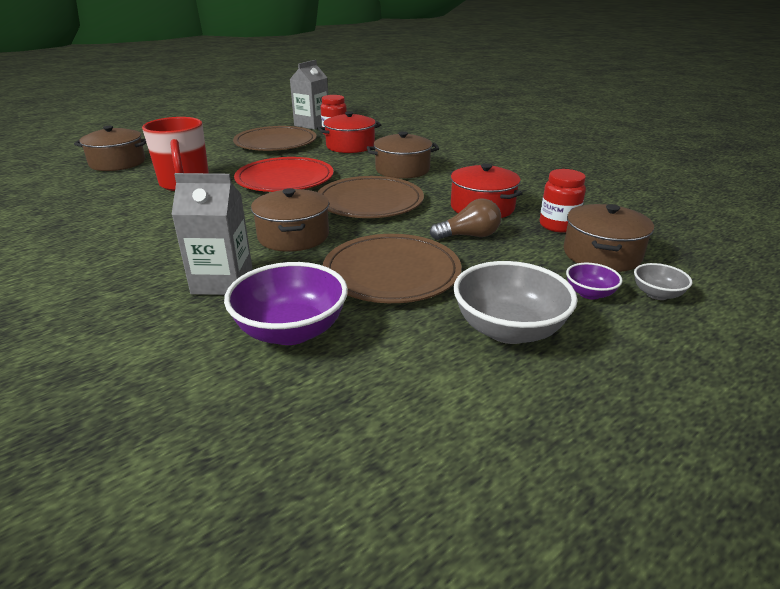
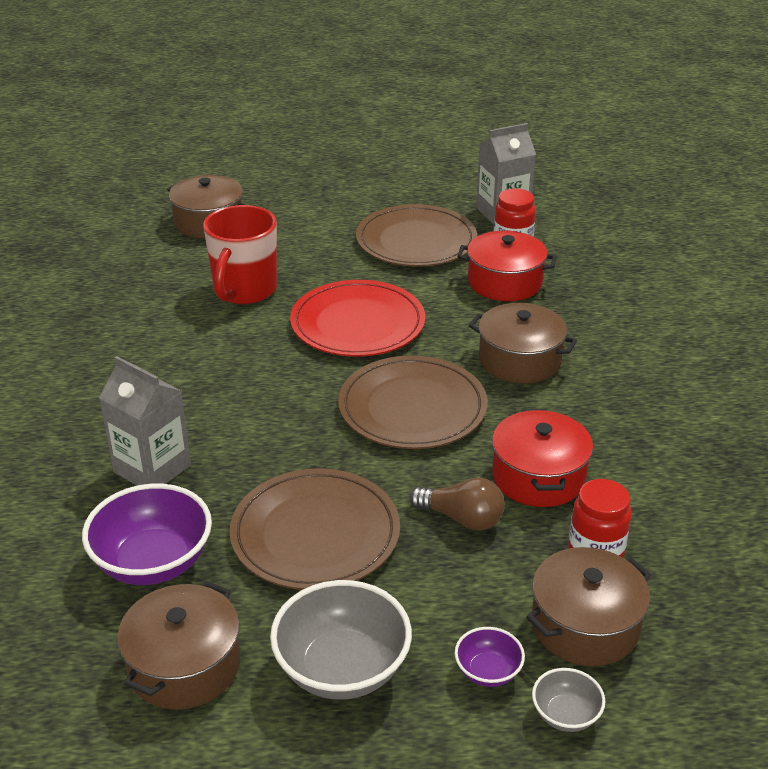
camera: 35 degrees right, 5 degrees up
(293, 236) = (274, 431): brown pot -> brown pot (184, 665)

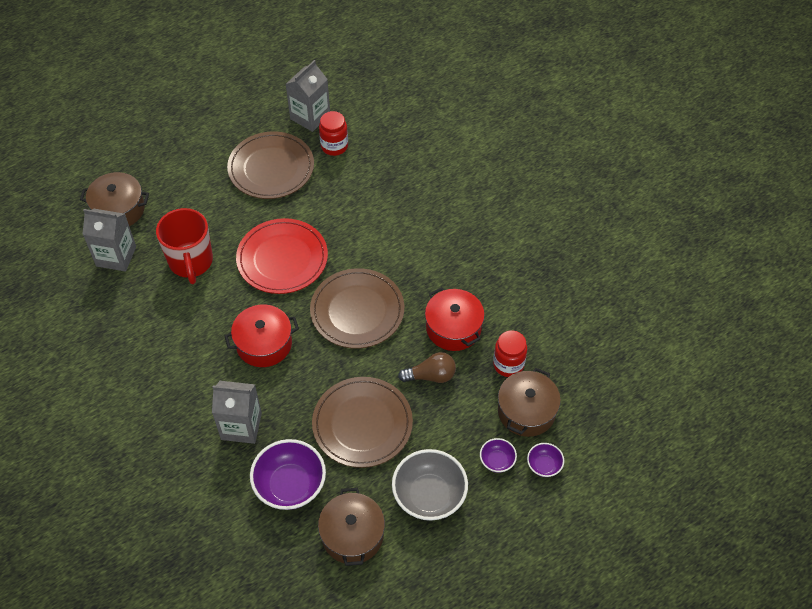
camera: 30 degrees left, 20 degrees up
(166, 258) = (116, 256): none -> grey carton
(505, 282) = (349, 182): red pot -> red pot (264, 344)
(519, 360) = (395, 245): brown pot -> none
(565, 715) = (544, 465): grey bowl -> purple bowl

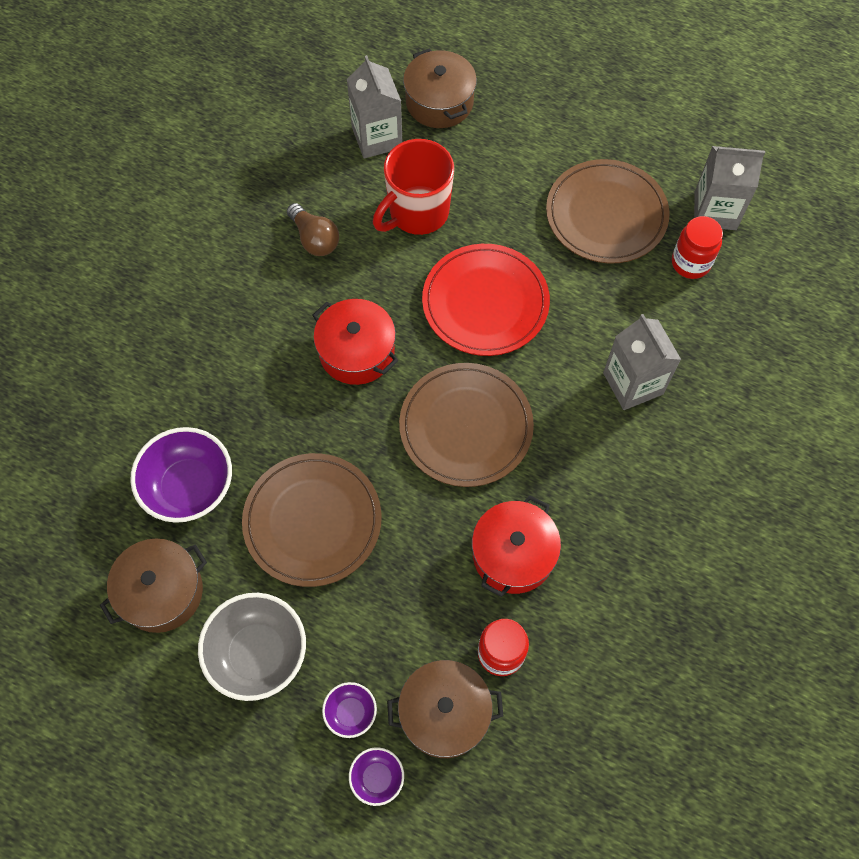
camera: 60 degrees right, 10 degrees up
(241, 426) = (236, 391): grey carton -> grey carton (633, 383)
(431, 376) = (426, 564): brown light bulb -> brown light bulb (314, 239)

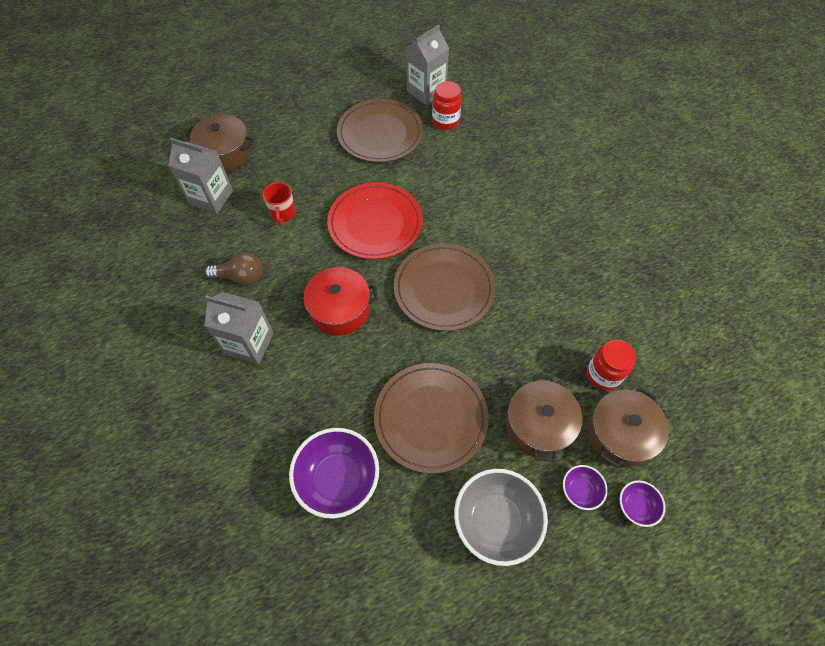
camera: 50 degrees left, 5 degrees down
(161, 592) = (399, 556): brown pot -> brown pot (538, 425)
(417, 213) = (283, 214): red mug -> red mug, size x0.54
(513, 554) = (545, 323): red pot -> none
(633, 383) = (491, 194): grey carton -> grey carton (249, 343)

